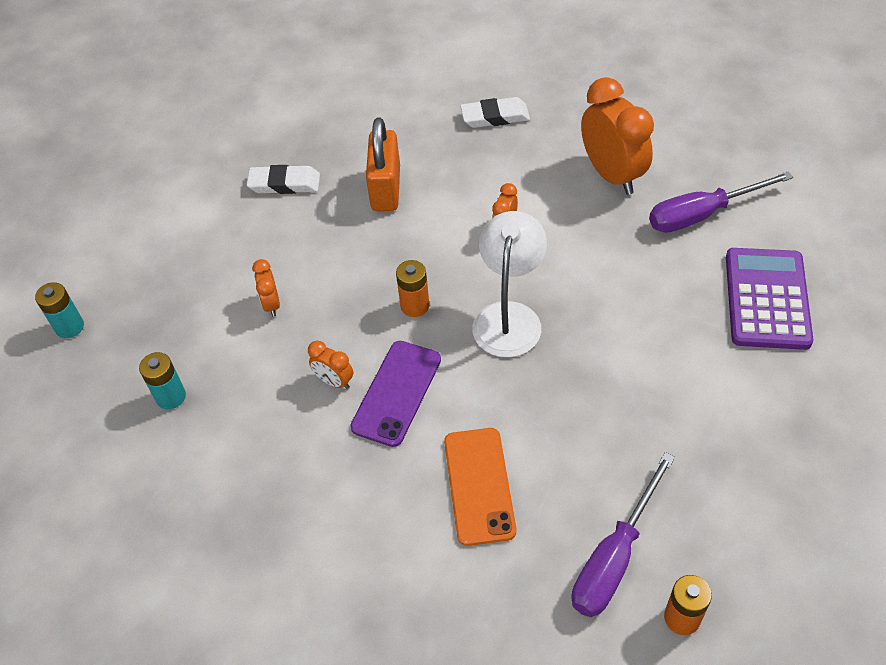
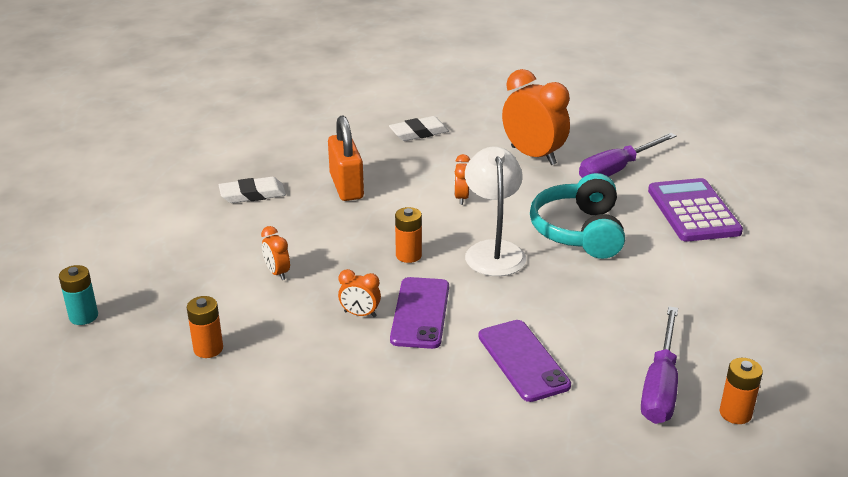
camera: 20 degrees left, 20 degrees down
(171, 397) = (208, 349): turquoise battery -> orange battery
(479, 485) = (523, 360): orange phone -> purple phone
(617, 305) = (579, 231): none -> turquoise headphones

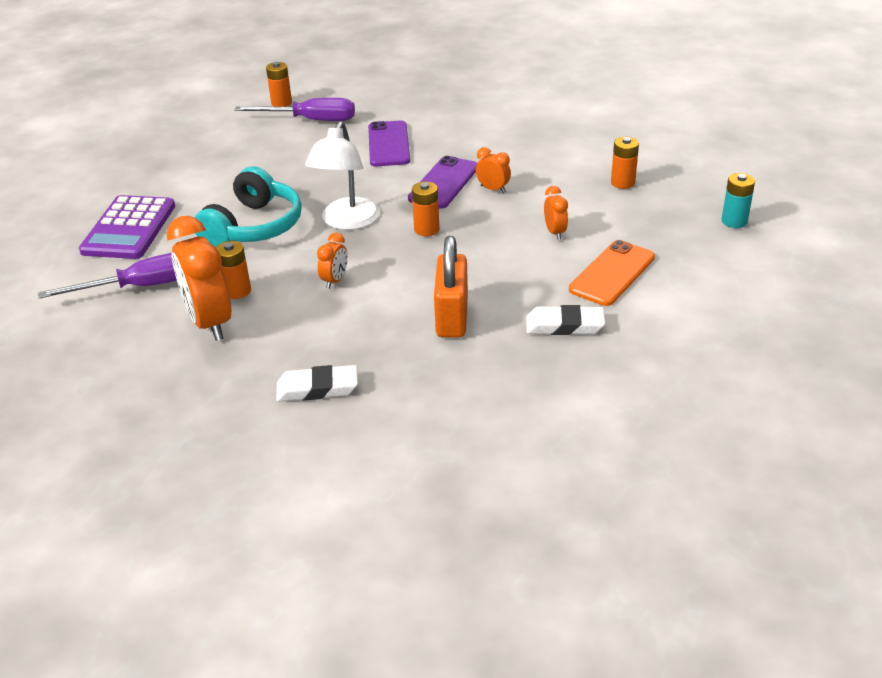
camera: 160 degrees left, 5 degrees up
(215, 241) = (612, 273): none -> orange phone
(535, 178) = (237, 291): none -> orange battery
(660, 386) = (311, 120): purple screwdriver -> purple screwdriver turned 60 degrees clockwise

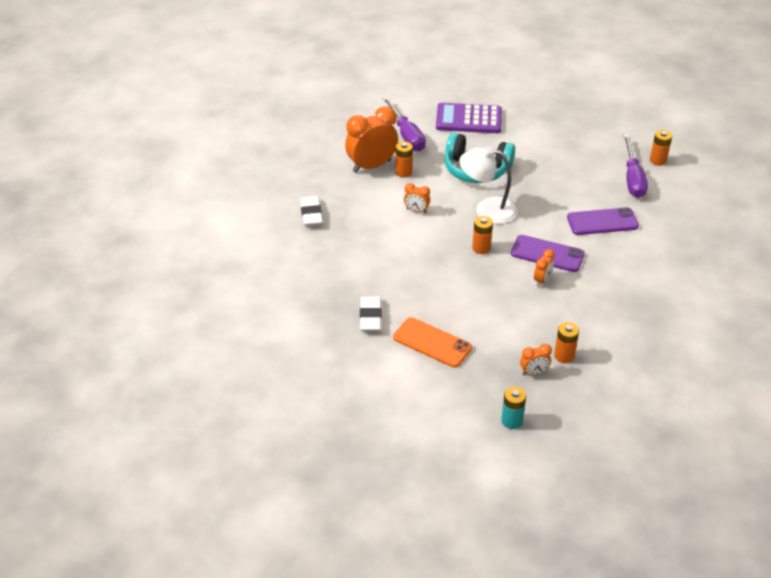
camera: 85 degrees right, 5 degrees up
(452, 317) = (378, 264): orange padlock -> none
(555, 232) = (484, 314): orange clock -> orange clock (534, 372)

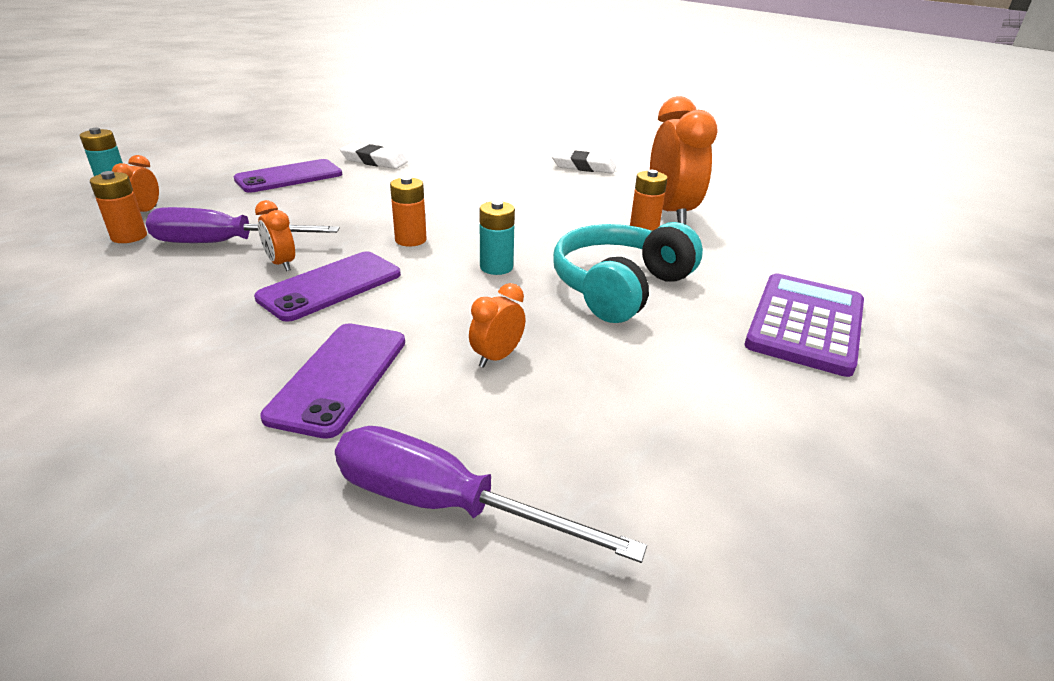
camera: 110 degrees right, 10 degrees down
(406, 135) = (753, 253): purple screwdriver -> purple screwdriver (225, 243)
(416, 210) = (540, 218): orange clock -> orange clock (497, 357)
(432, 342) = (289, 177): orange phone -> purple phone
(487, 210) = (496, 267): white lamp -> turquoise battery
(658, 160) = (493, 626): orange battery -> none

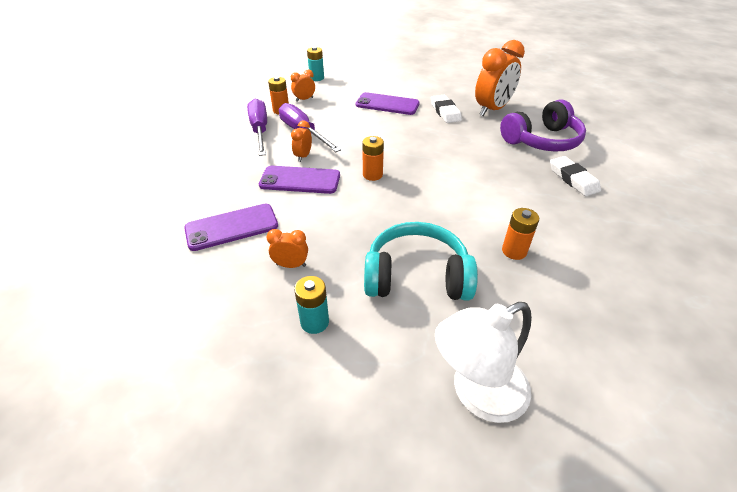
camera: 55 degrees right, 10 degrees up
(445, 504) = (170, 307): purple screwdriver -> purple screwdriver (260, 130)
(496, 267) = (380, 217): turquoise battery -> turquoise battery (314, 322)
(509, 151) = (542, 140): none -> purple headphones
(670, 213) = (562, 252): orange clock -> orange clock (492, 110)
(805, 324) = (477, 394): purple calculator -> white lamp

